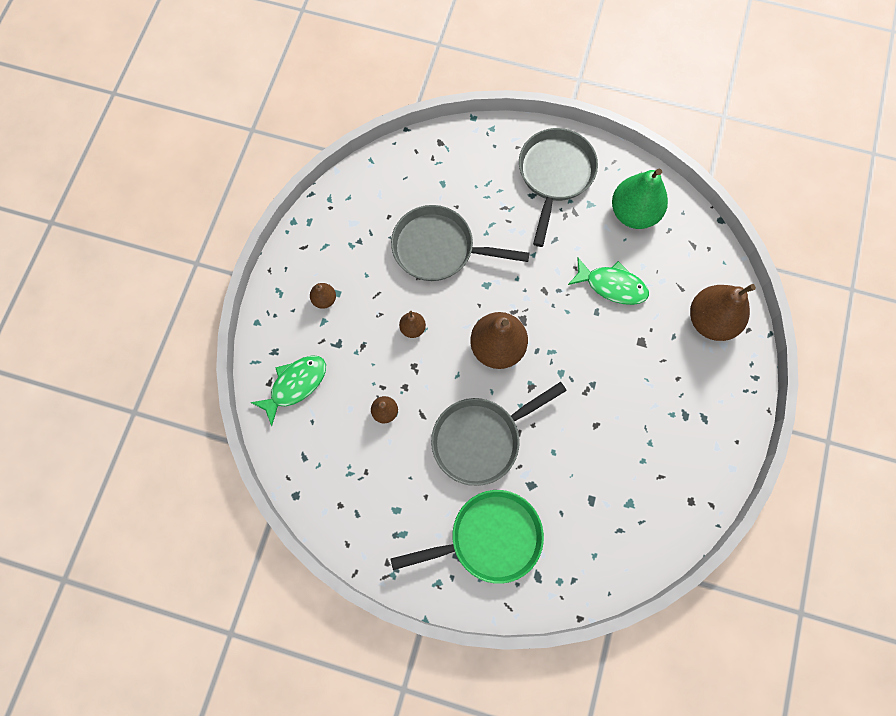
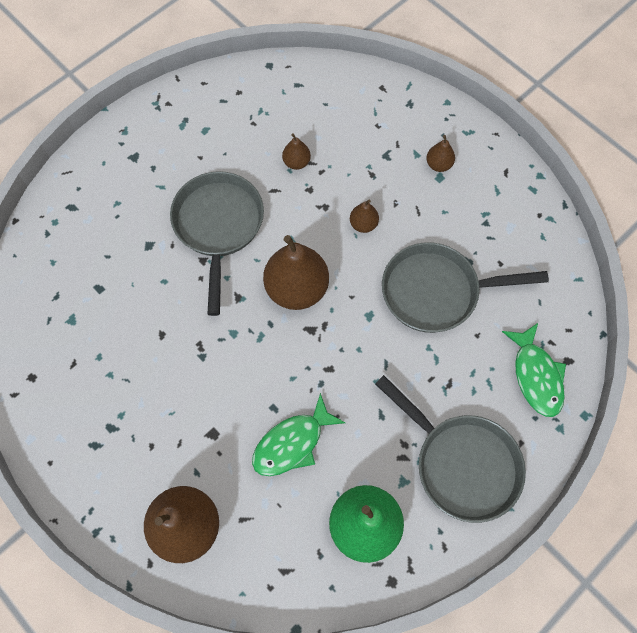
camera: 120 degrees right, 5 degrees down
(295, 385) = (367, 105): green fish -> green fish (536, 376)
(439, 248) = (436, 291): grey pan -> grey pan turned 135 degrees counterclockwise
(489, 538) = (130, 187): green pan -> none

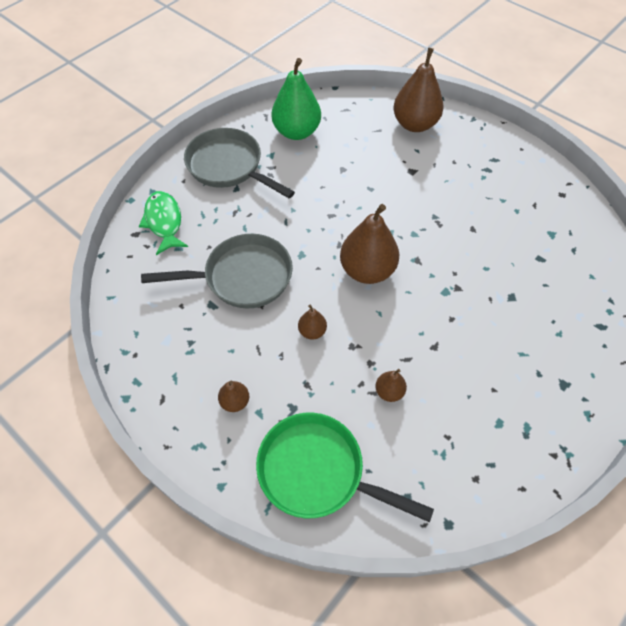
camera: 175 degrees right, 10 degrees down
(218, 226) = (452, 319): grey pan -> none
(292, 443) = (352, 169): green fish -> none
(367, 106) = (317, 471): none -> green pan

